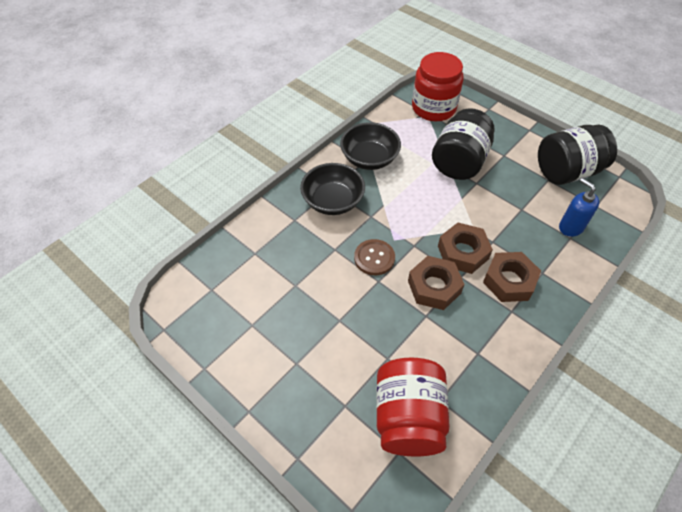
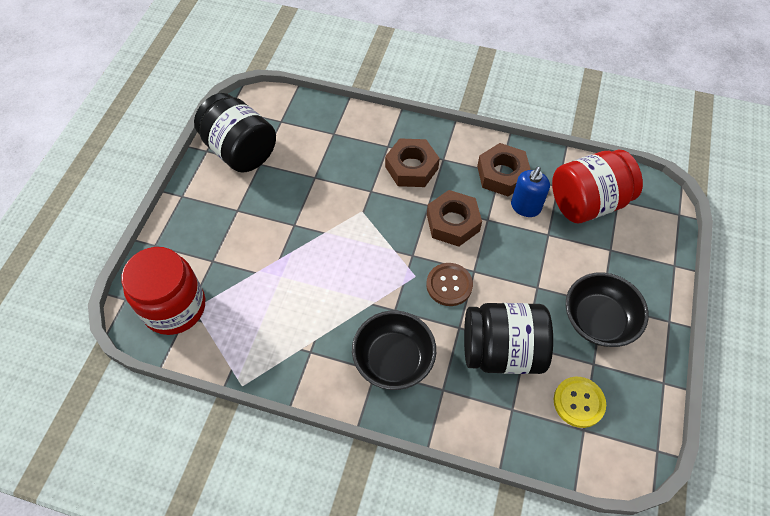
camera: 115 degrees left, 5 degrees up
(231, 297) = (579, 402): none -> yellow button
(369, 158) = (303, 347): black bowl -> black bowl (598, 320)
(459, 162) = (267, 250): black jar -> black jar (502, 351)
(463, 252) = (398, 211): brown nut -> brown nut (502, 174)
(570, 227) = (320, 135): blue soap dispenser -> blue soap dispenser (525, 207)

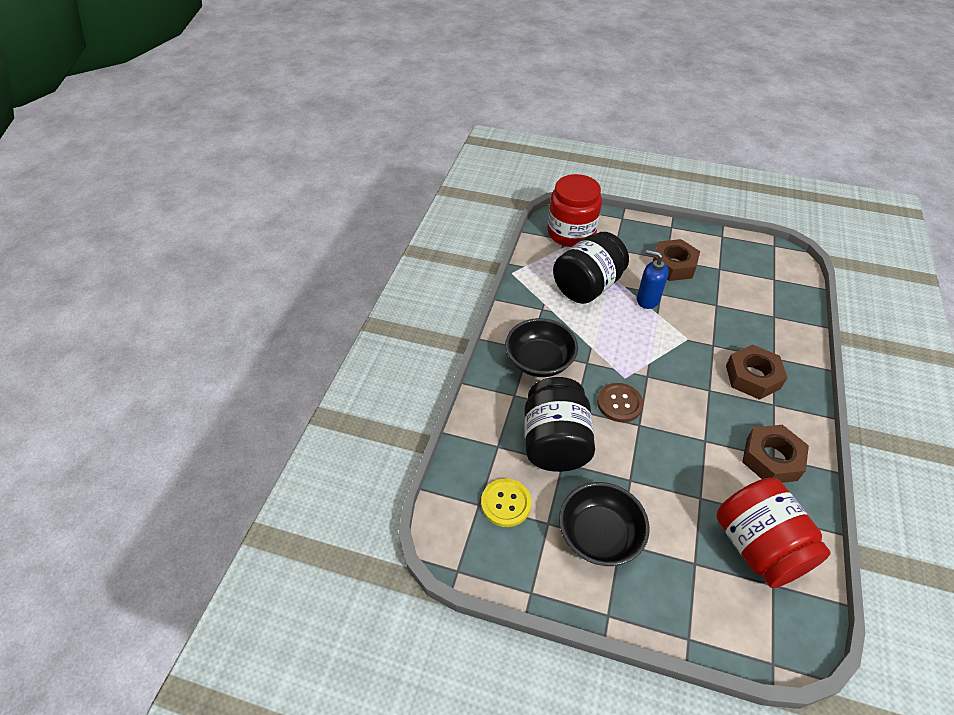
camera: 90 degrees right, 10 degrees down
(240, 150) = (729, 255): black jar -> black jar (587, 286)
(453, 222) = (693, 409): brown nut -> brown nut (673, 265)
(525, 207) = (732, 478): blue soap dispenser -> blue soap dispenser (647, 300)

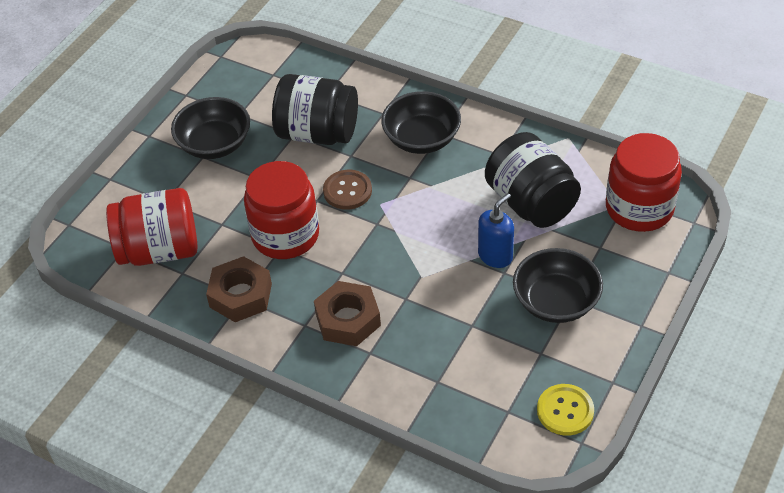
camera: 105 degrees right, 0 degrees up
(506, 503) = (267, 91): yellow button -> yellow button (565, 411)
(673, 265) = (556, 302): brown nut -> black bowl
(689, 440) = (285, 235): none -> red jar

